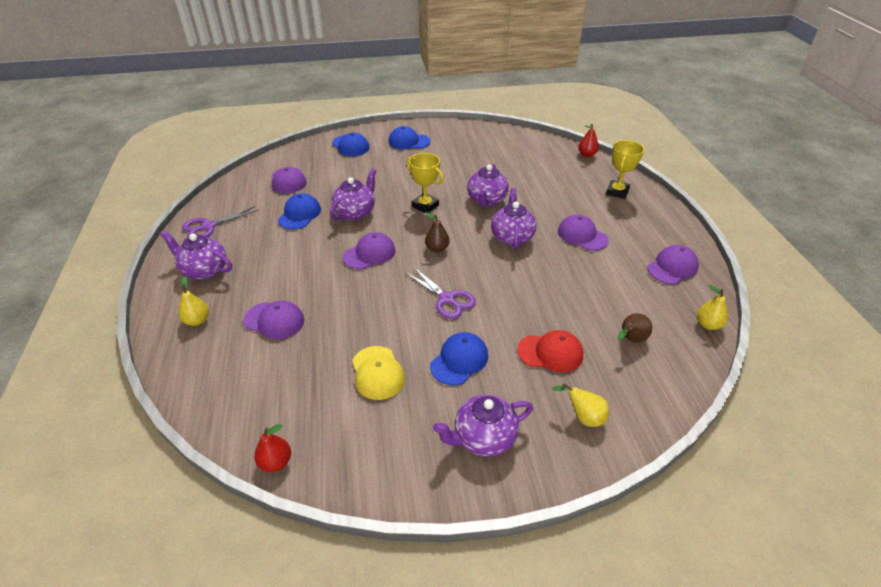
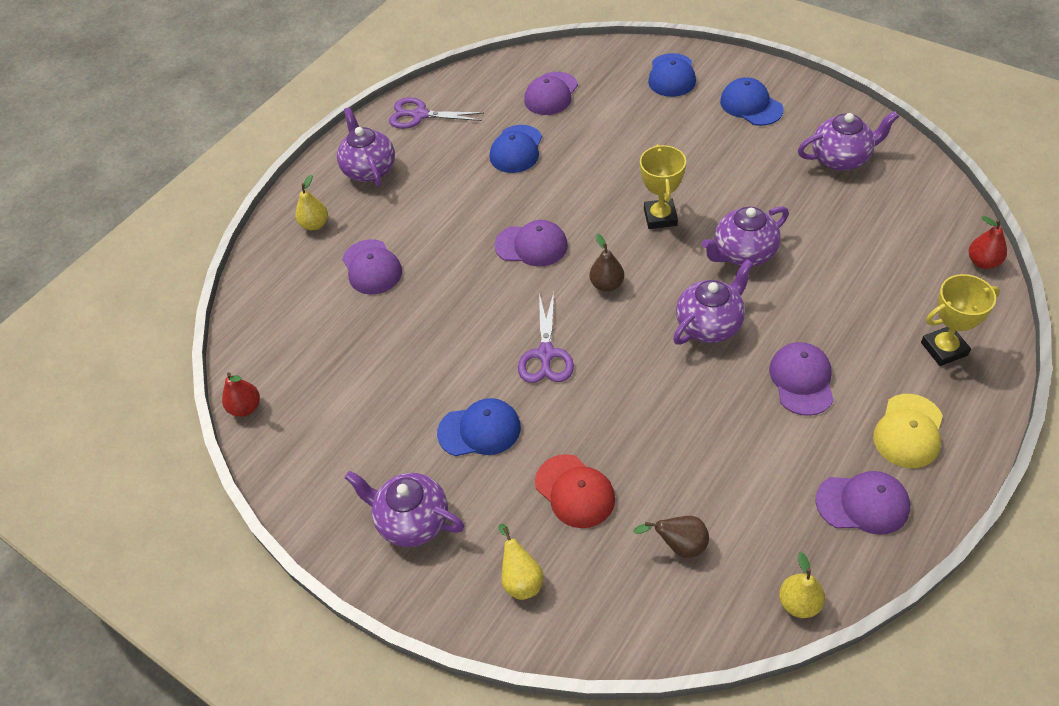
camera: 50 degrees right, 10 degrees up
(299, 214) = (516, 149): blue cap -> blue cap turned 135 degrees clockwise
(355, 212) = (574, 180): purple teapot -> purple teapot (841, 158)
(377, 373) = (398, 387): yellow cap -> yellow cap (908, 431)

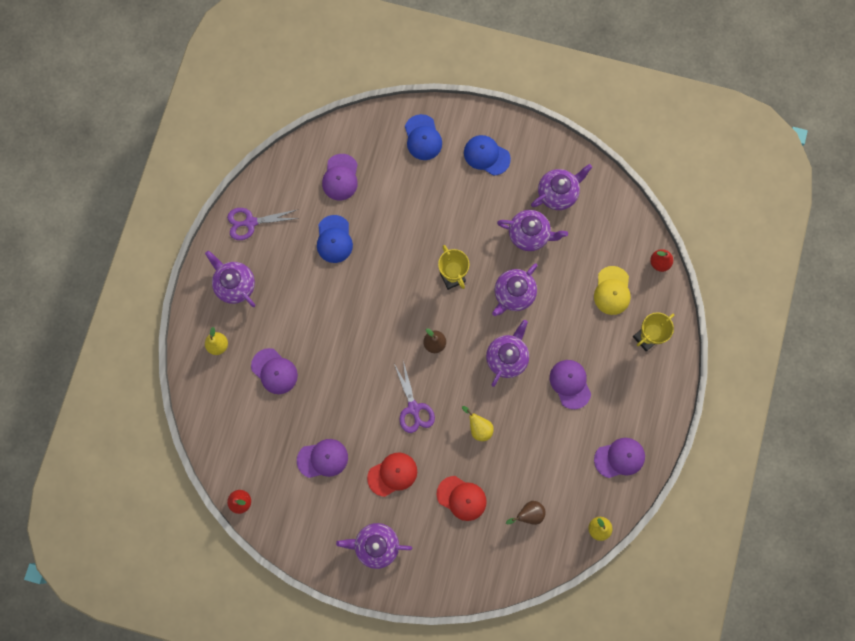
camera: 25 degrees left, 25 degrees up
(479, 430) = (392, 474): blue cap -> red cap
(521, 579) = (450, 561): yellow pear -> yellow pear (478, 427)
(531, 245) = (375, 324): purple cap -> purple cap (322, 458)
(787, 193) = (529, 235): none -> purple teapot
(908, 431) = (636, 402): yellow cap -> yellow cap (612, 290)

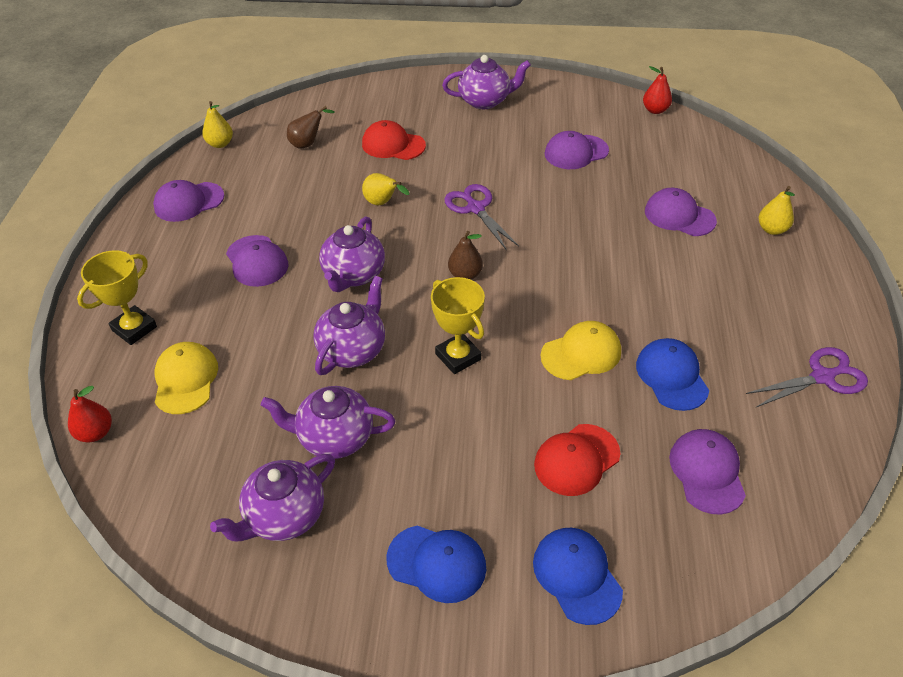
camera: 170 degrees right, 30 degrees down
(235, 285) = (793, 295): purple teapot -> none
(380, 265) = (581, 353): none -> yellow cap
(392, 474) = (484, 151): red cap -> red cap (576, 460)

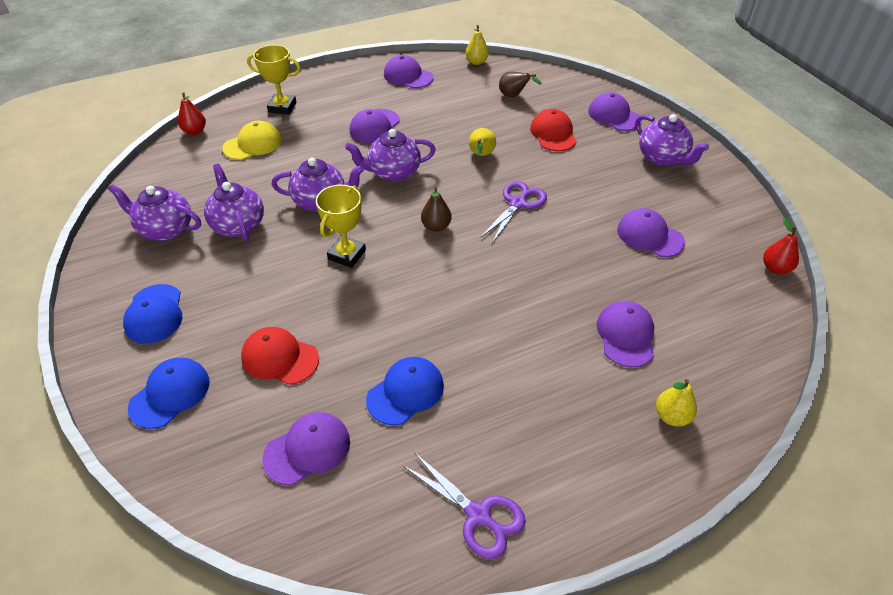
camera: 60 degrees right, 0 degrees up
(401, 99) = (614, 116): none -> purple cap
(581, 353) = (395, 323): yellow cap -> none

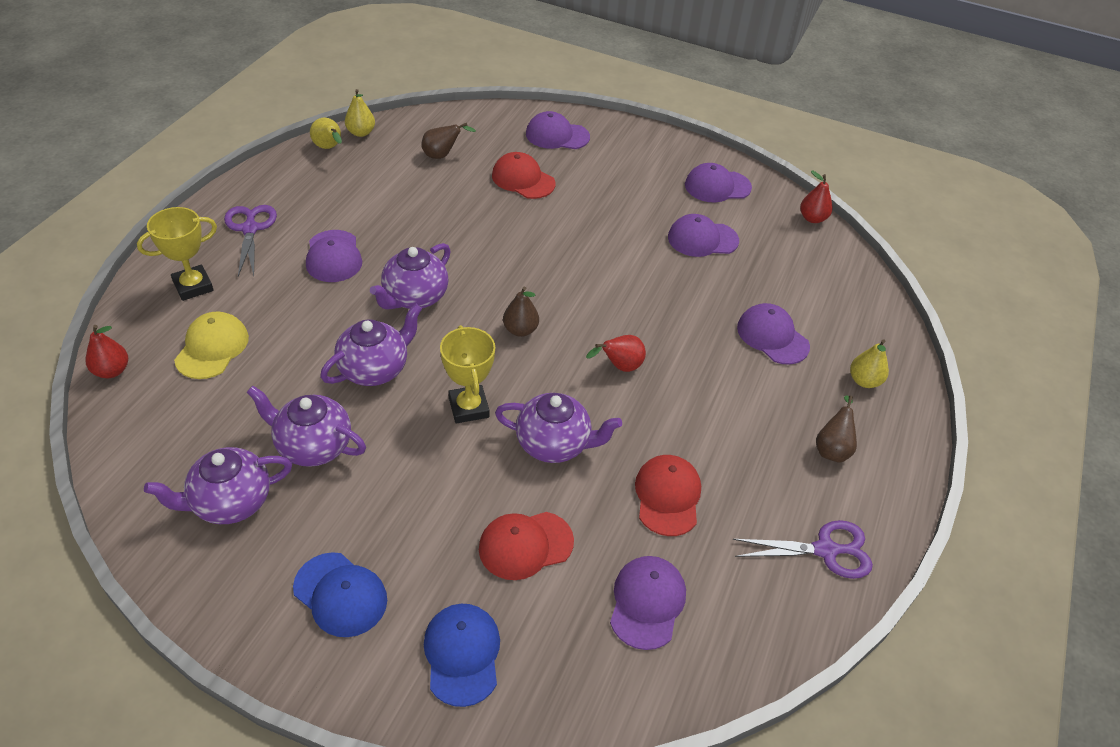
camera: 45 degrees left, 0 degrees up
(405, 392) = (667, 496): blue cap -> red cap
(408, 76) = (303, 181): purple cap -> purple cap (717, 186)
(476, 287) = (619, 367): none -> red pear
(481, 155) = (481, 235): yellow pear -> yellow pear (329, 148)
(518, 204) = (568, 267): purple scissors -> purple scissors (250, 229)
(577, 447) = (832, 449): none -> brown pear
(663, 158) = (639, 160): purple teapot -> purple teapot (554, 444)

